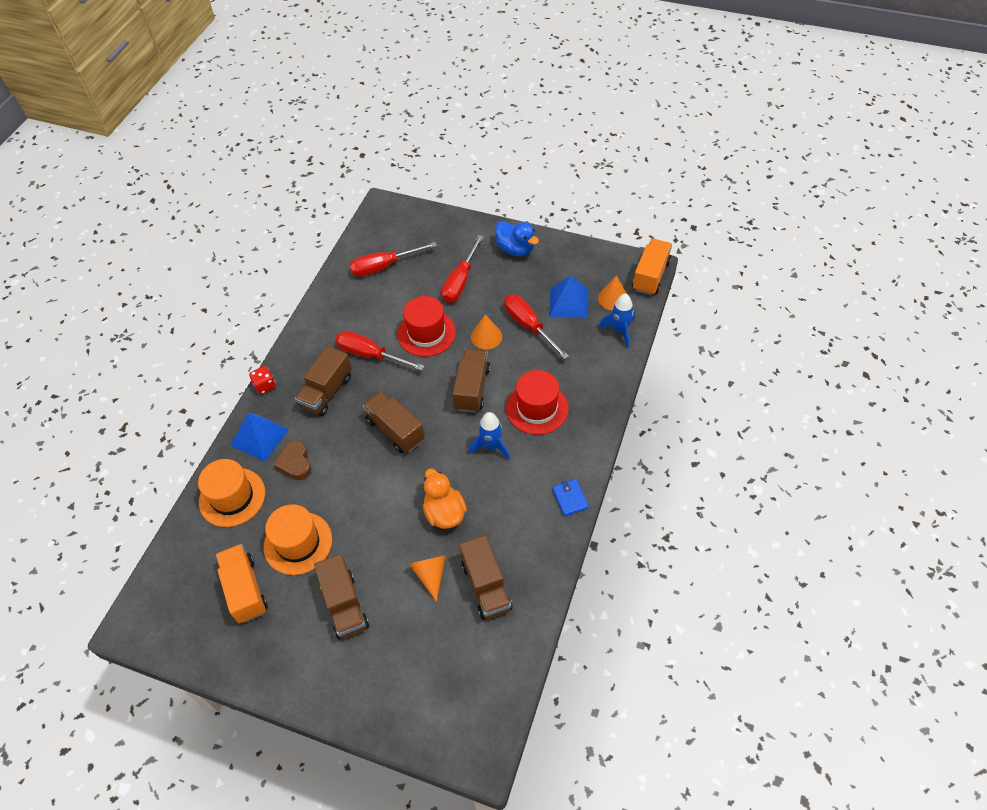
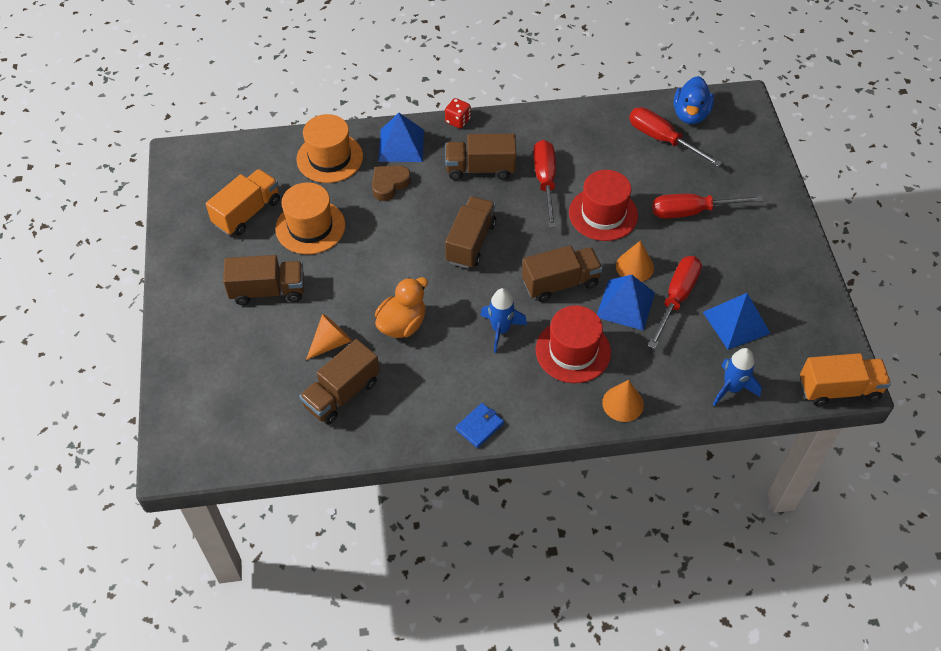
camera: 60 degrees right, 0 degrees up
(344, 605) = (268, 291): brown truck -> brown truck turned 135 degrees counterclockwise
(515, 249) = (775, 241): blue duck -> blue duck (690, 114)
(516, 358) = (625, 305): none -> blue pyramid
(613, 298) = (774, 364): orange cone -> orange cone (623, 403)

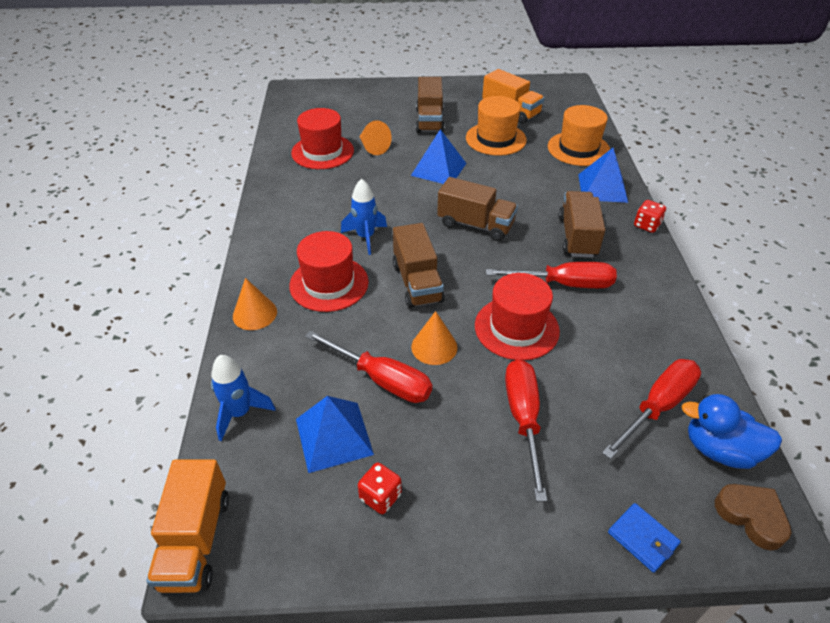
camera: 95 degrees right, 10 degrees down
(342, 394) = (322, 152): brown truck -> red hat
(389, 184) = (549, 180): brown heart -> brown heart (751, 516)
(402, 324) = (384, 182): orange duck -> none
(479, 426) = (265, 218): blue wallet -> blue wallet (642, 538)
(625, 305) = (380, 331): blue pyramid -> blue pyramid (438, 169)
(776, 289) = (380, 496): none -> red dice

